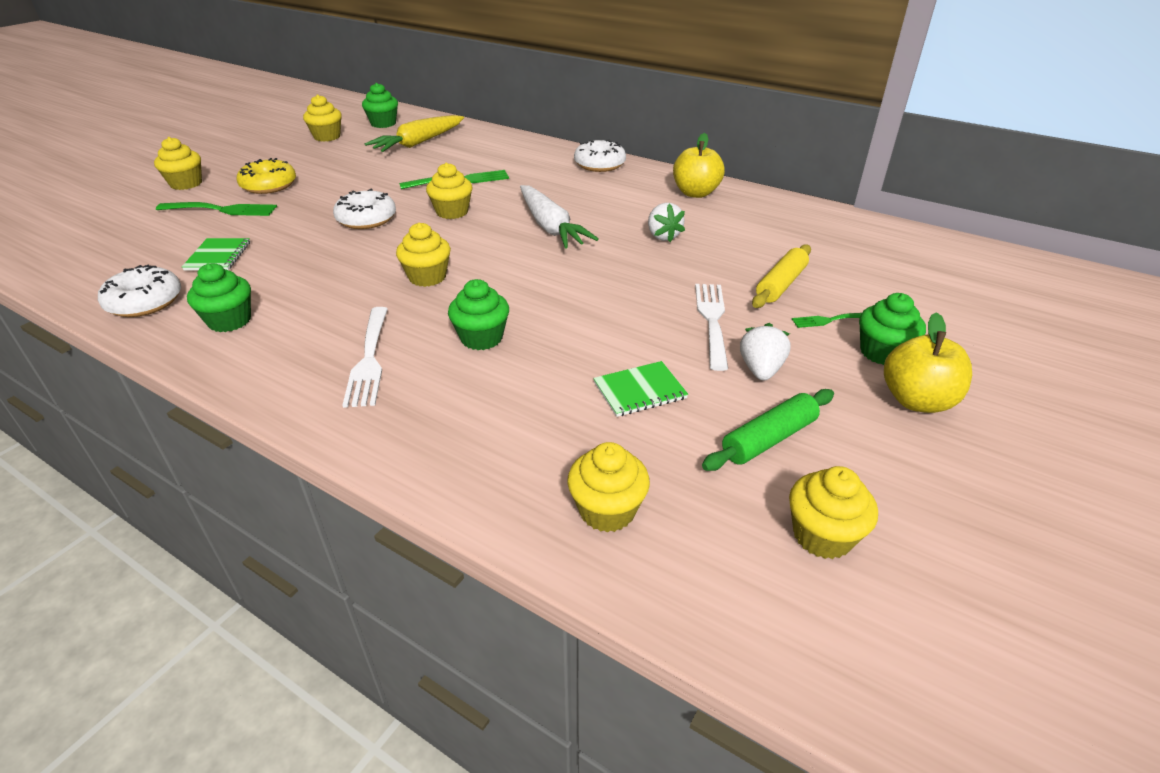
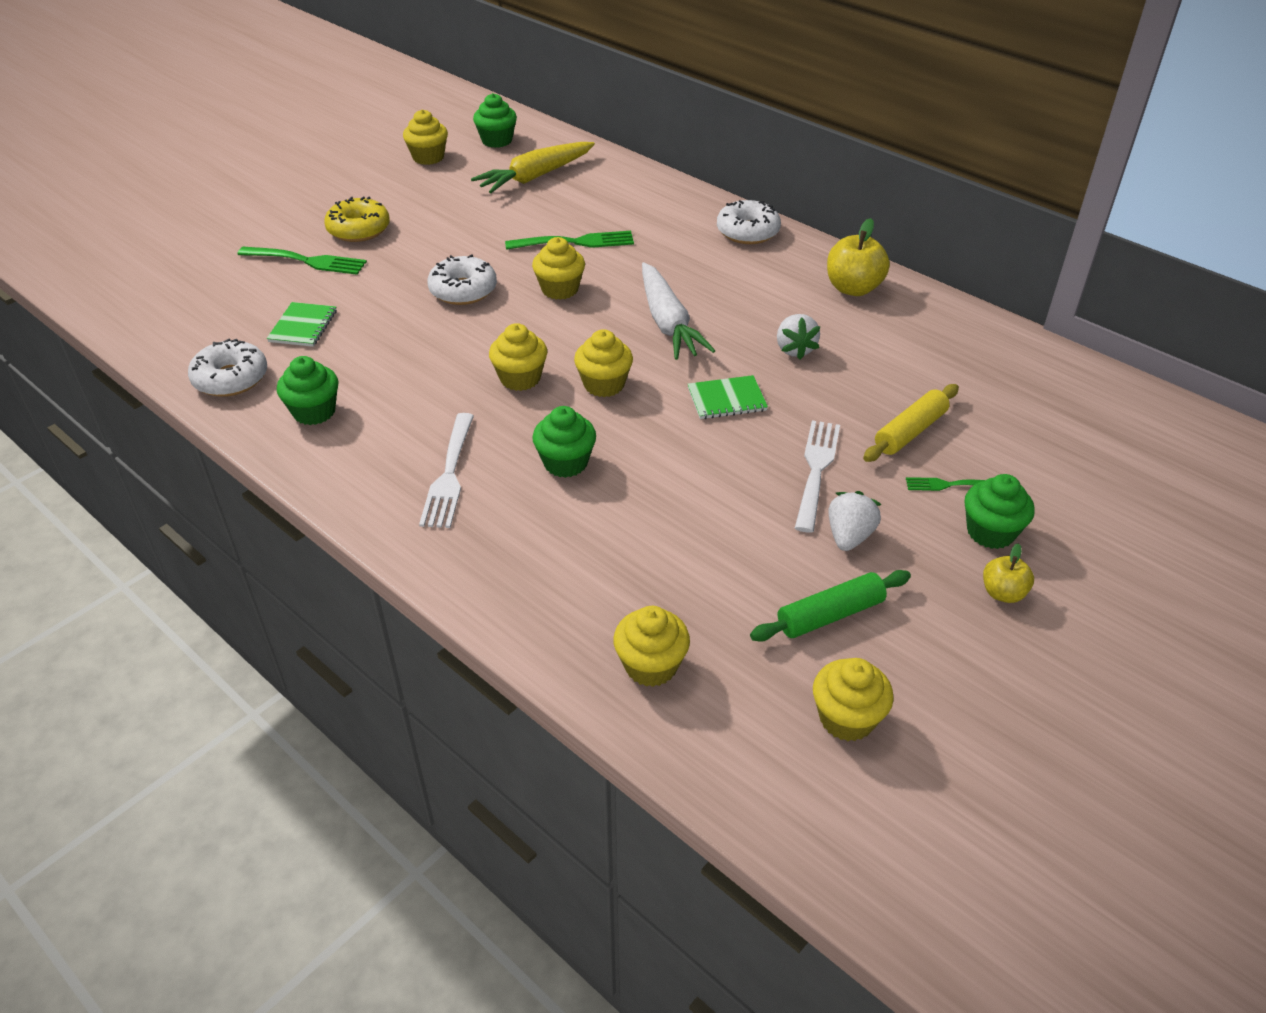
camera: 10 degrees right, 5 degrees up
(186, 184) = (268, 218): yellow cupcake -> yellow cupcake (604, 384)
(639, 390) = (714, 545): green notebook -> green notebook (726, 399)
(916, 400) = (1002, 593): yellow apple -> yellow apple, size x0.58

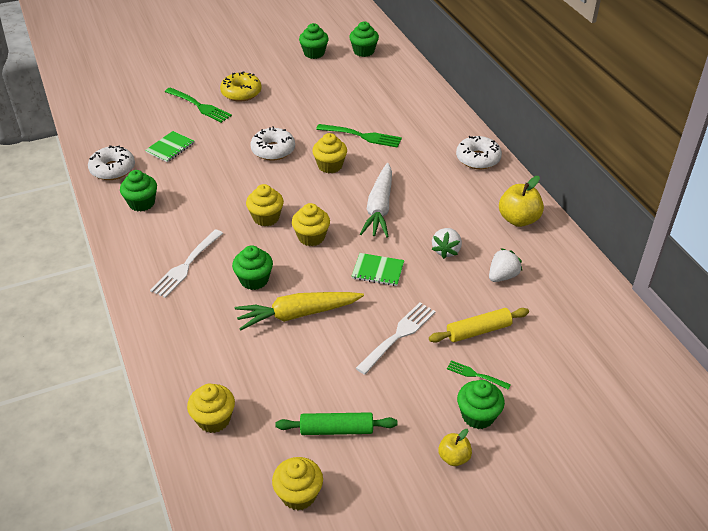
camera: 25 degrees right, 0 degrees up
(428, 157) = (314, 53): yellow cupcake -> green cupcake
(535, 177) = (370, 83): yellow carrot -> yellow carrot (298, 314)
(849, 536) = (386, 385): white strawberry -> white strawberry (502, 276)

